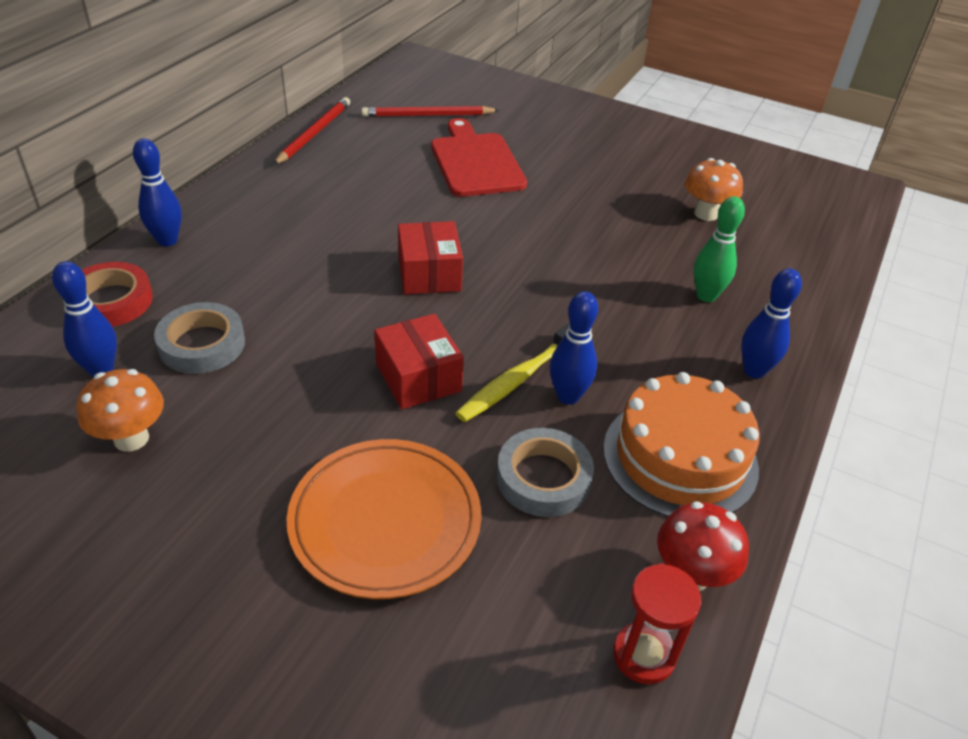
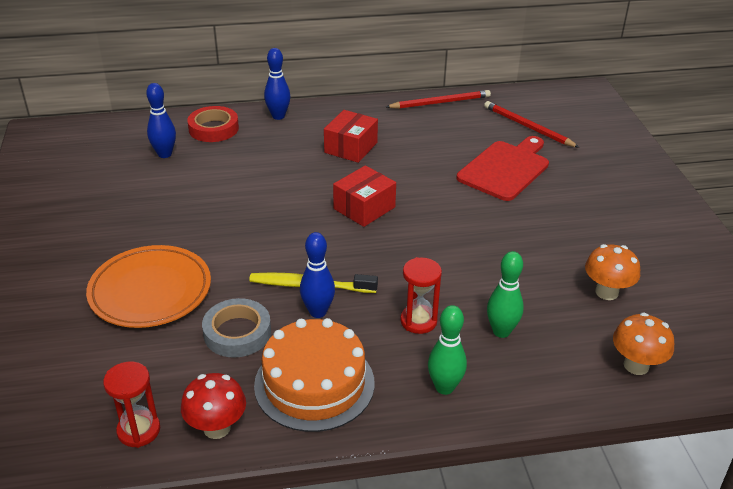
camera: 55 degrees right, 5 degrees down
(131, 438) = (130, 187): orange mushroom -> orange mushroom (636, 365)
(202, 344) = (214, 170): grey tape -> none
(418, 377) = (269, 248): red box -> red box (351, 147)
(647, 336) = (418, 321): none -> red hourglass
(754, 371) = (444, 387): blue bowling pin -> green bowling pin

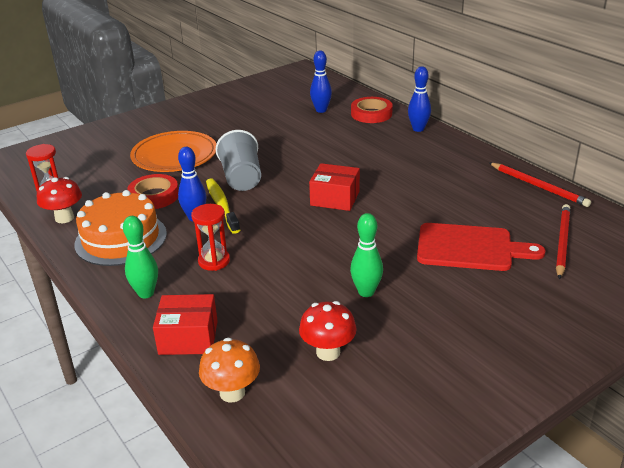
camera: 65 degrees right, 5 degrees down
(237, 333) = (154, 196): grey tape -> red tape
(262, 254) = (241, 178): none -> grey cup
(351, 147) = (411, 169): red box -> red box (188, 337)
(501, 331) = (228, 304): green bowling pin -> green bowling pin (366, 292)
(606, 292) = (328, 352): orange mushroom -> red mushroom

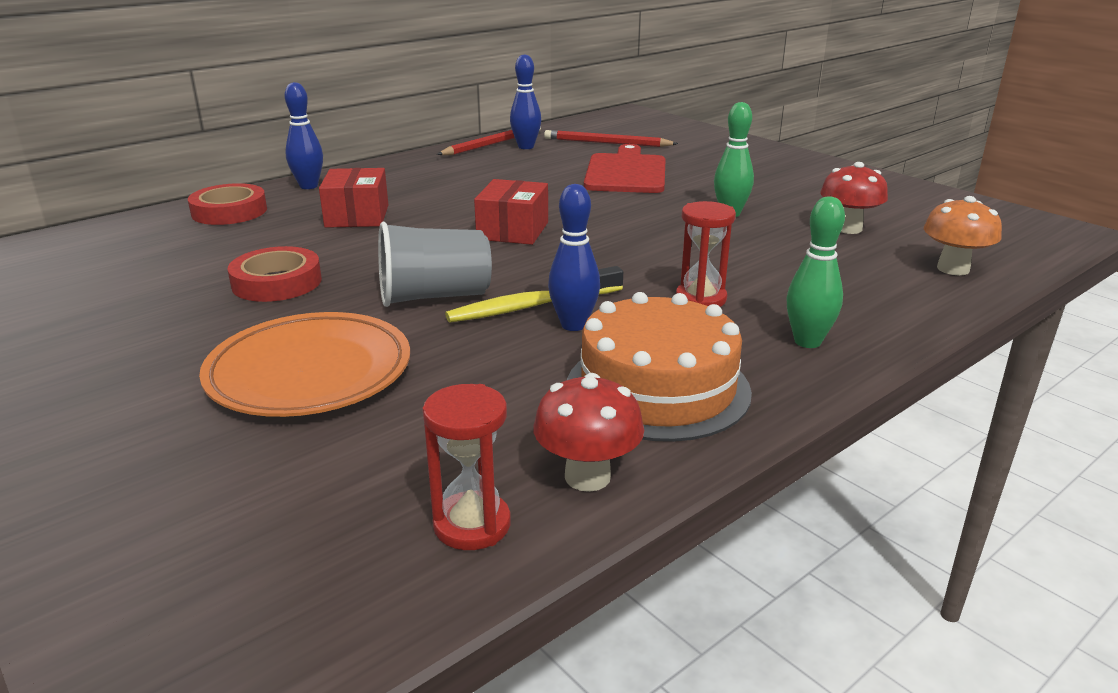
camera: 95 degrees left, 5 degrees down
(154, 196) = (492, 374): red tape -> red tape (277, 282)
(188, 337) = (882, 301): red box -> red box (357, 216)
(321, 110) = (180, 246): blue bowling pin -> blue bowling pin (526, 147)

